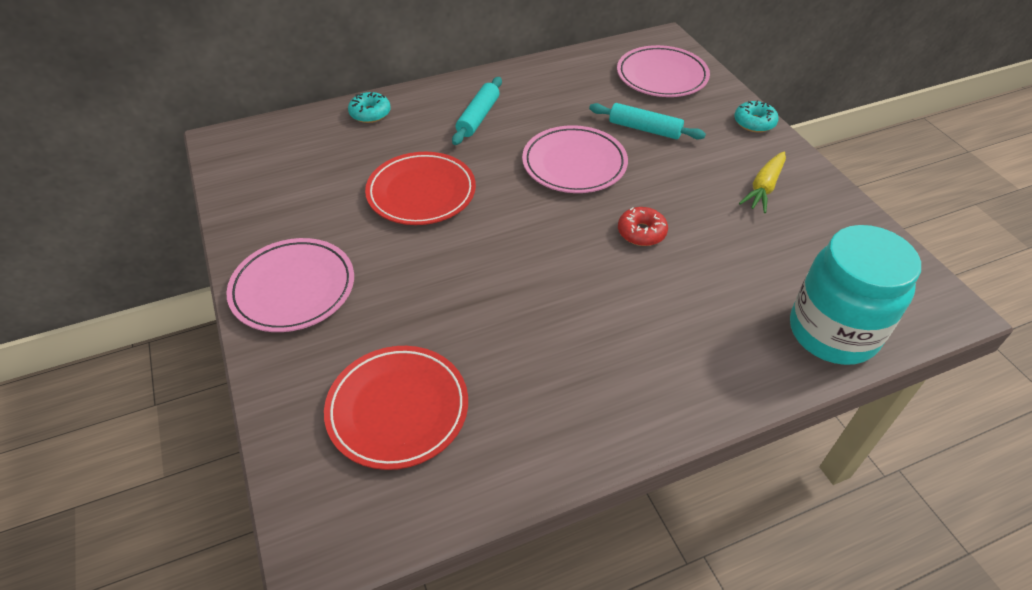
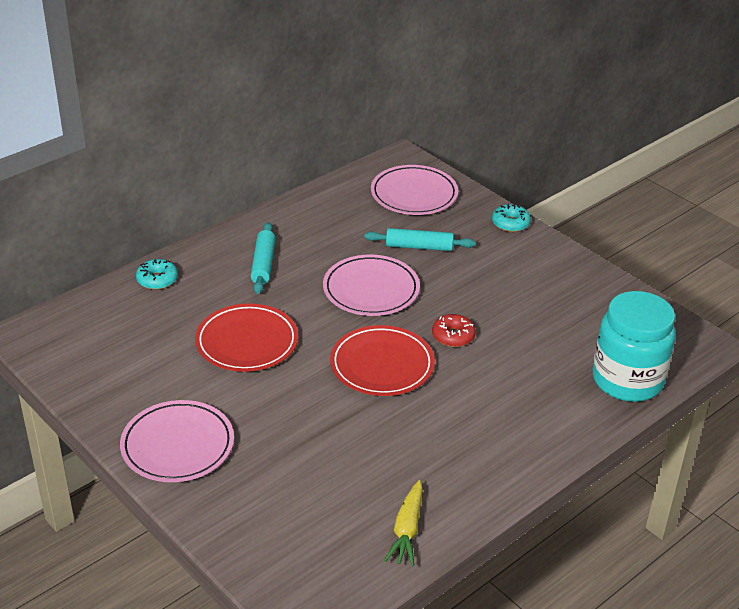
camera: 20 degrees left, 10 degrees down
(398, 409) = (320, 513): red plate -> red plate (382, 365)
(764, 188) = (538, 279): yellow carrot -> yellow carrot (407, 530)

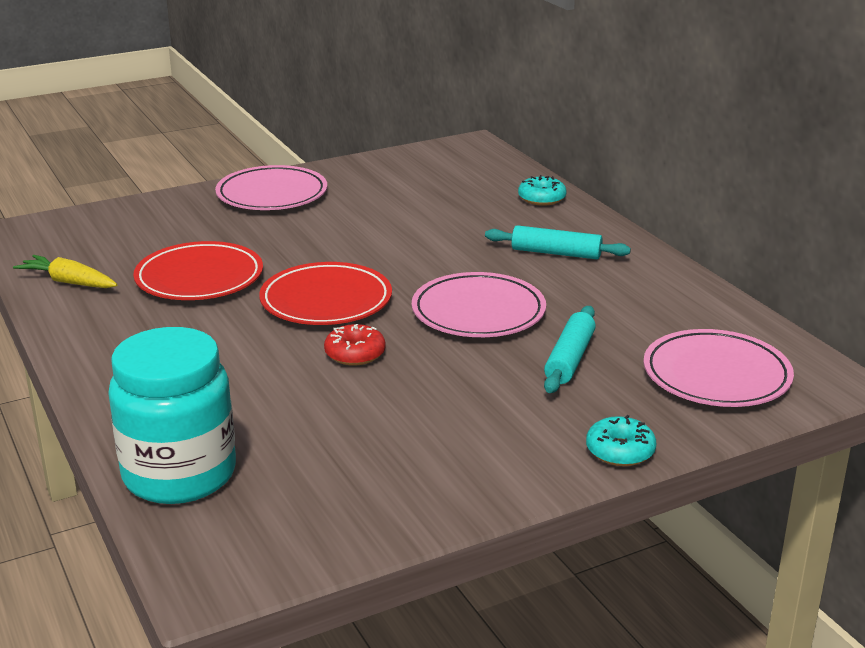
camera: 105 degrees right, 10 degrees down
(247, 342) = (409, 233): red plate -> red plate (199, 278)

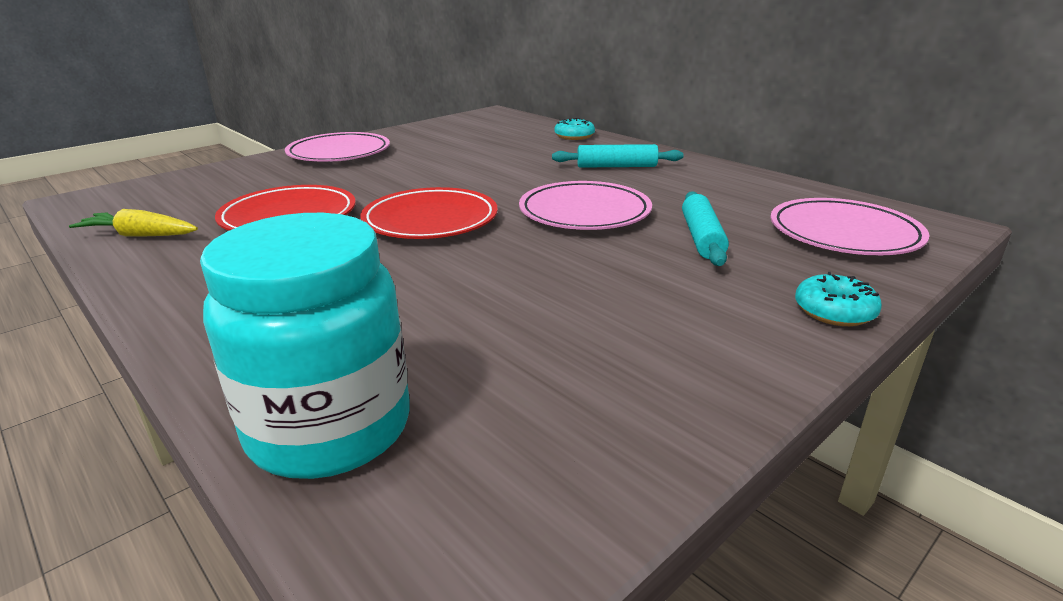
camera: 15 degrees left, 0 degrees up
(355, 354) = (487, 260): red donut -> none

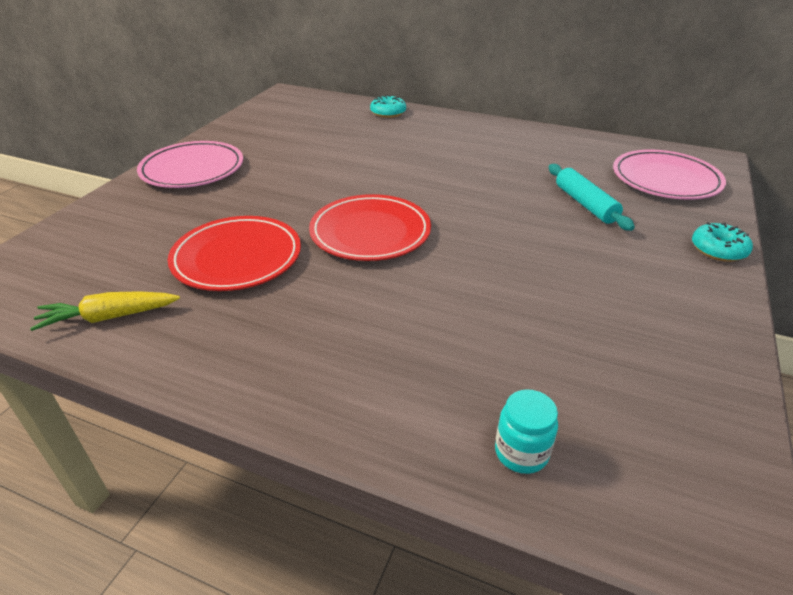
camera: 25 degrees left, 10 degrees up
(330, 428) = (521, 452): turquoise jar -> turquoise jar, size x0.42
(584, 212) = (481, 197): pink plate -> none
(616, 166) = (456, 142): turquoise rolling pin -> none

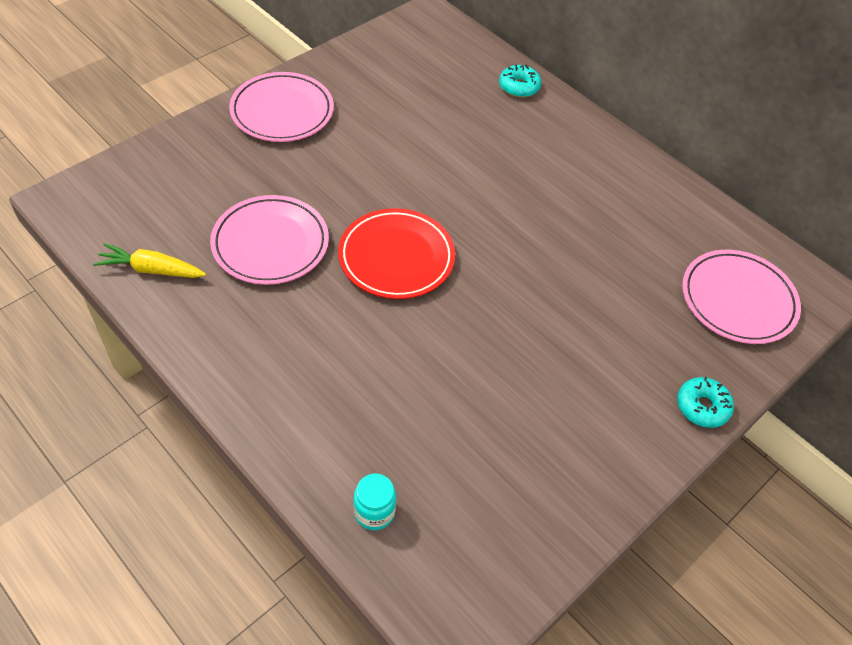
camera: 20 degrees right, 15 degrees up
(237, 258) = (270, 244): red plate -> pink plate
(585, 204) = (623, 300): turquoise rolling pin -> none

